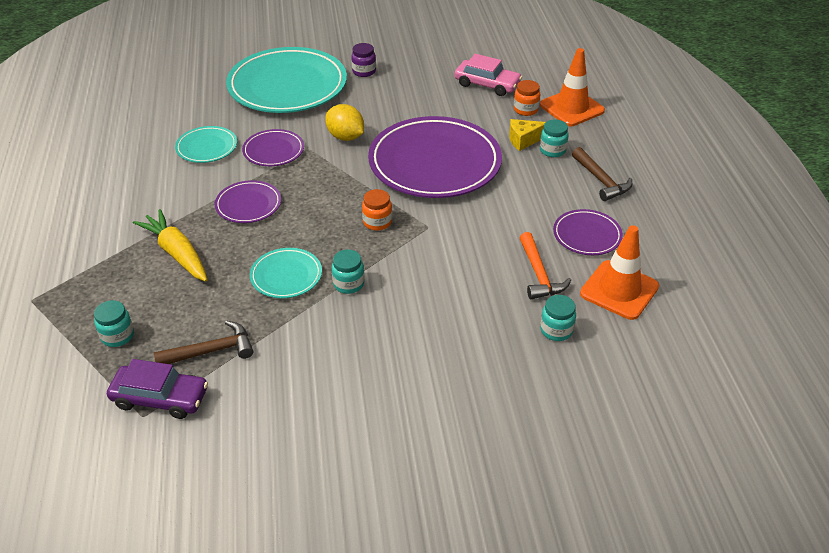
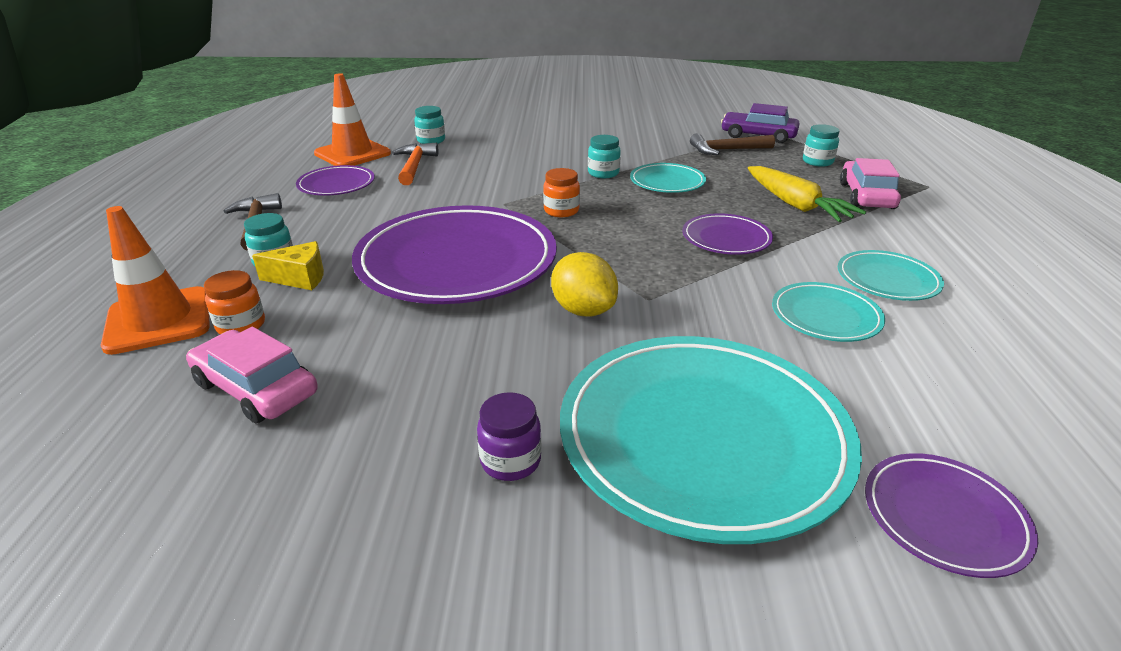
camera: 170 degrees left, 10 degrees down
(104, 275) = (866, 196): none -> pink car
(152, 178) = (887, 280): none -> turquoise plate
(273, 151) = (706, 300): purple plate -> purple plate (944, 517)

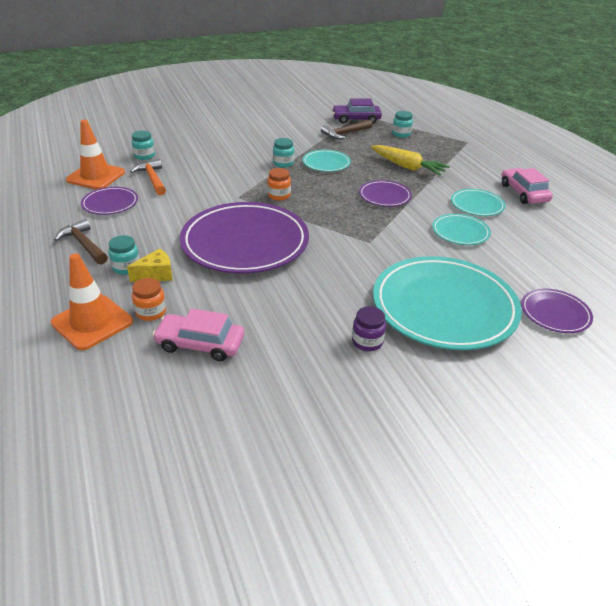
camera: 25 degrees left, 5 degrees up
(583, 310) = (341, 256): yellow lemon -> none
(866, 196) = (439, 154): pink car -> pink car (523, 193)

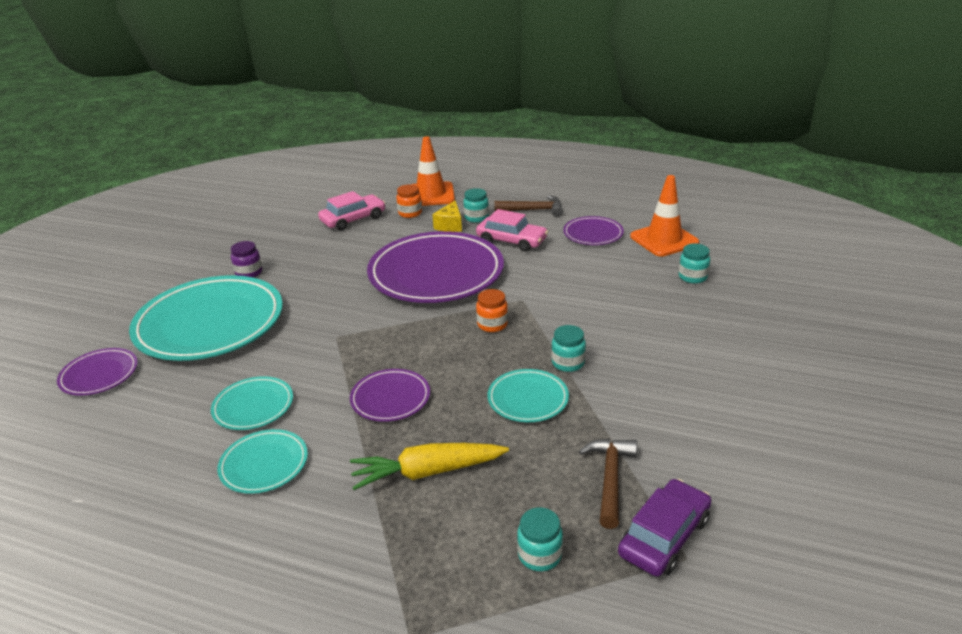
camera: 135 degrees right, 5 degrees down
(152, 179) = (623, 266): orange hammer -> none
(523, 193) = (209, 544): pink car -> pink car (511, 241)

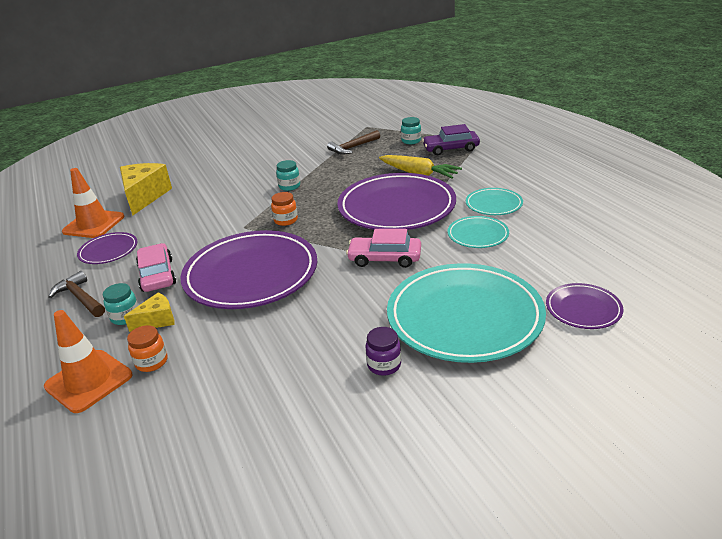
camera: 135 degrees left, 0 degrees up
(353, 219) = (205, 390): pink car -> pink car (385, 258)
(390, 398) = (396, 207): purple plate -> purple plate, size x2.13
(528, 399) = (334, 181): turquoise plate -> none
(664, 536) = (364, 131): purple car -> purple car (451, 148)
(692, 277) = (144, 197): turquoise jar -> yellow cheese

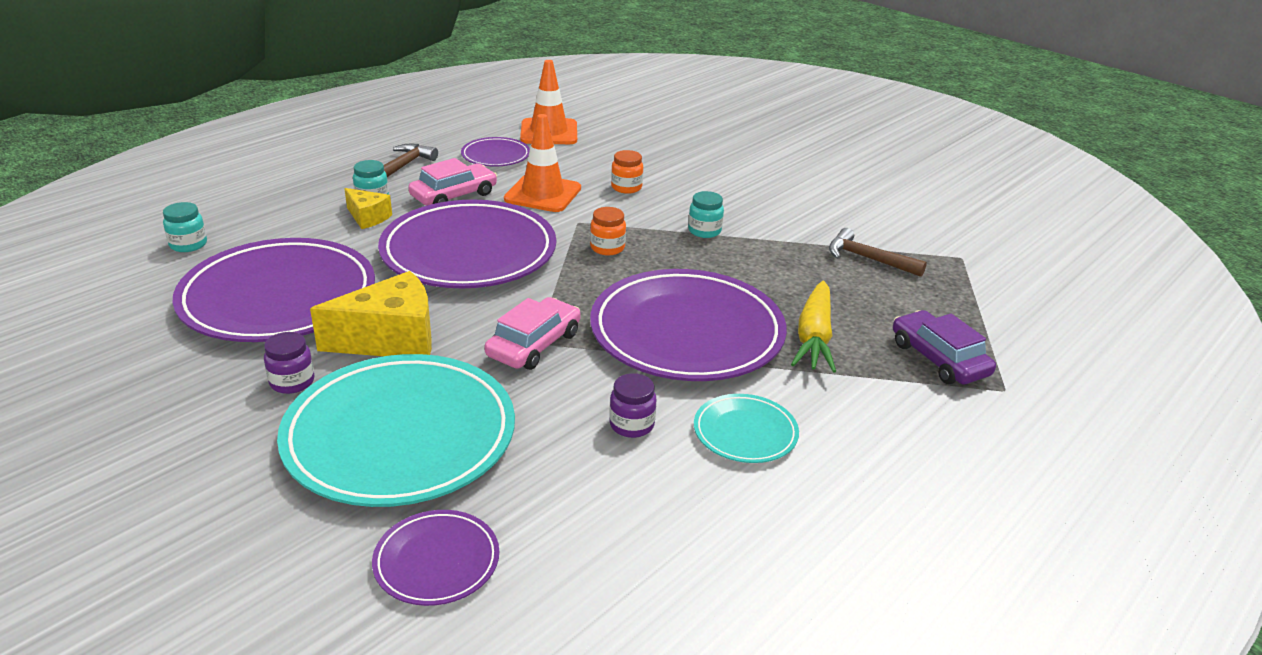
camera: 65 degrees right, 0 degrees up
(89, 381) = (267, 209): orange traffic cone -> orange traffic cone (543, 194)
(144, 197) = (625, 143): yellow cheese -> yellow cheese (391, 339)
(151, 362) = (296, 233): orange jar -> orange jar (626, 187)
(257, 373) = (278, 297): none -> purple plate
(385, 258) = (534, 344): pink car -> pink car turned 45 degrees clockwise
(411, 141) = (938, 311): turquoise jar -> turquoise jar (188, 245)
(477, 235) = (631, 425): turquoise plate -> purple jar

